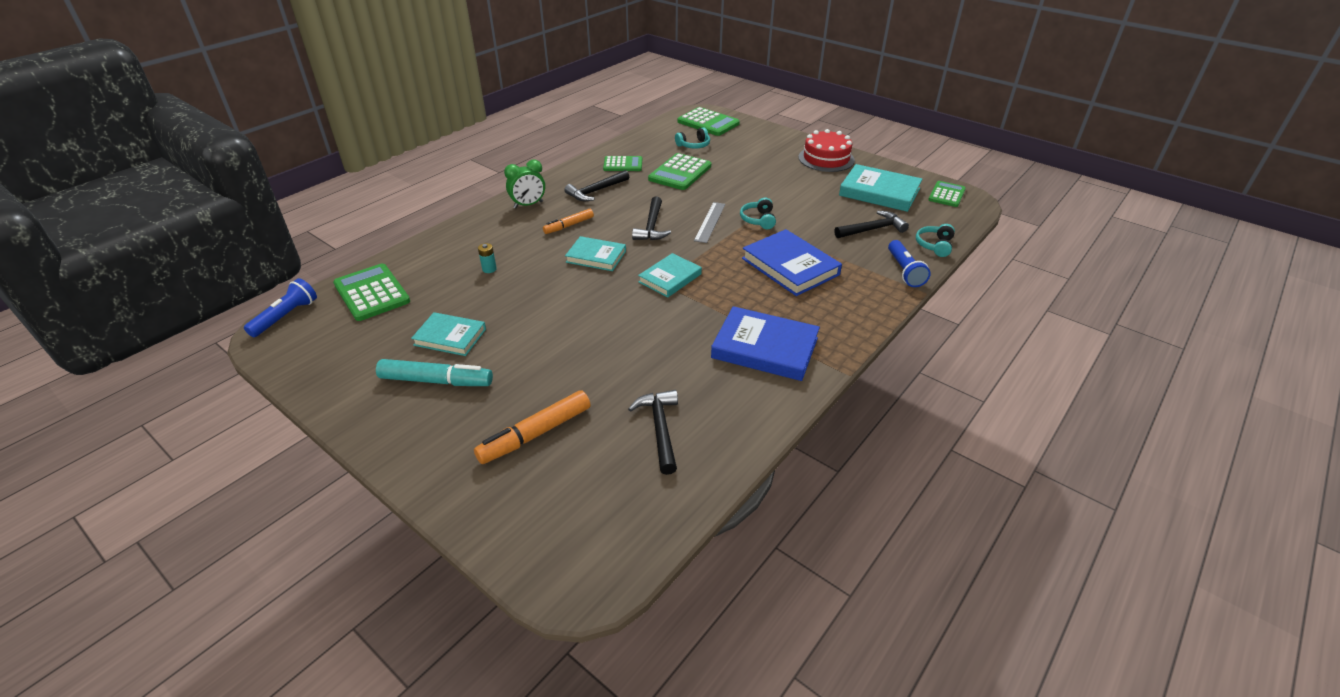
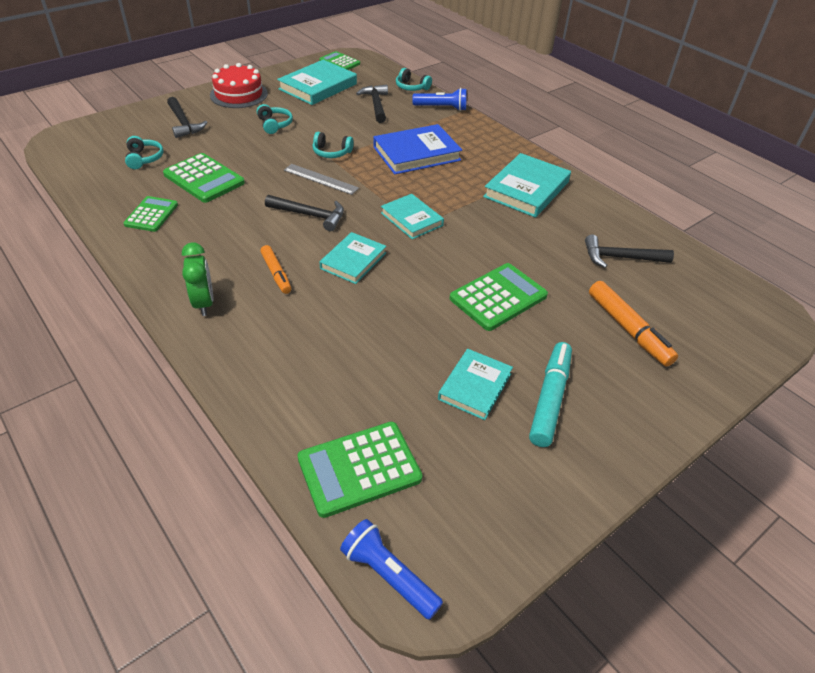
camera: 80 degrees left, 5 degrees up
(489, 269) = (345, 347): turquoise battery -> none
(596, 191) = (205, 243): black hammer -> black hammer (183, 123)
(708, 123) = (94, 139): green calculator -> green calculator (498, 297)
(765, 348) = (526, 189): blue book -> turquoise book
(786, 184) = (274, 125): none -> turquoise headphones

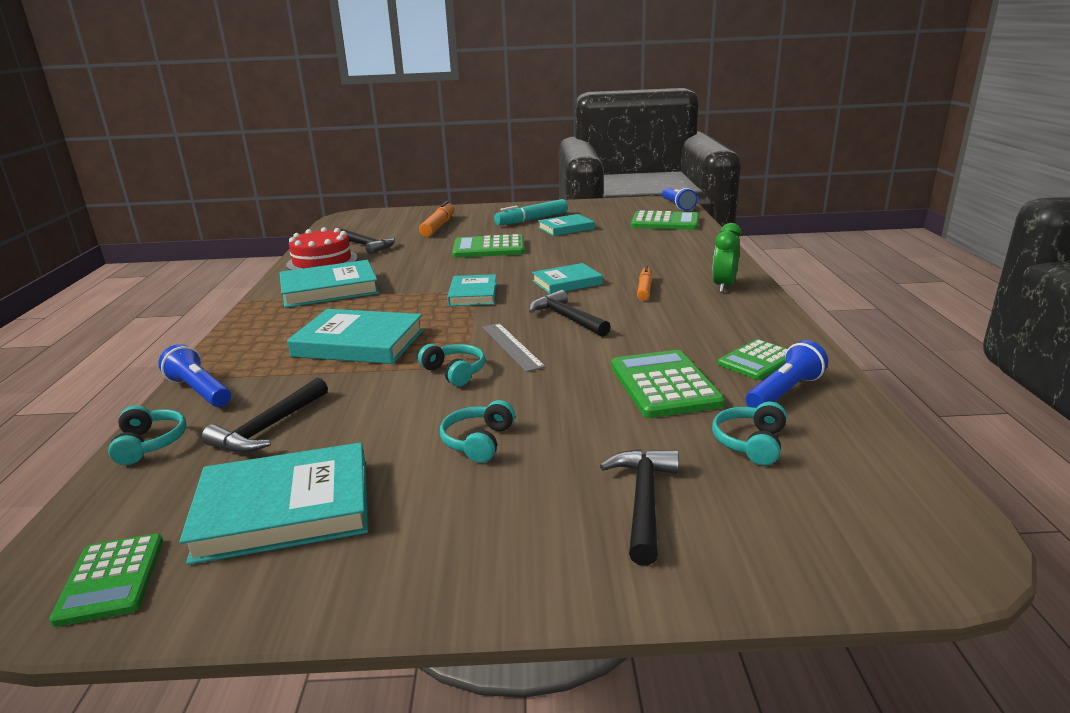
camera: 140 degrees left, 20 degrees down
(130, 194) = (784, 392): none -> blue flashlight
(239, 94) = (465, 550): red cake -> red cake (322, 261)
(416, 154) = (359, 343): blue book -> turquoise book

